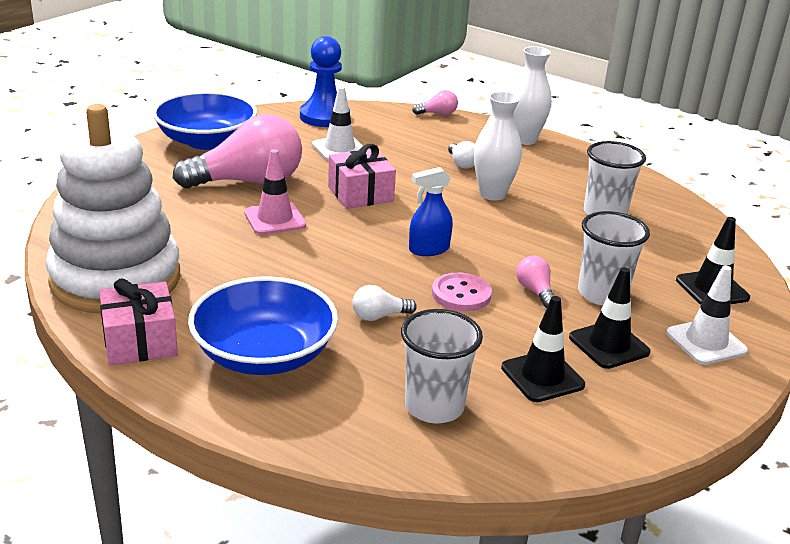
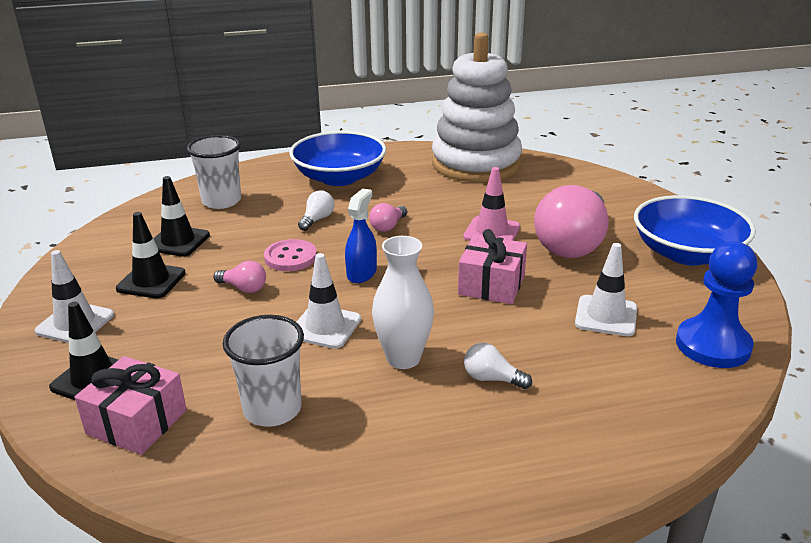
camera: 135 degrees right, 0 degrees up
(140, 341) = (401, 154): pink gift -> pink gift (137, 422)
(438, 114) = (664, 447): pink light bulb -> pink light bulb (388, 226)
(513, 233) = (325, 327): none -> white traffic cone
(524, 140) = (508, 480): white vase -> none
(602, 294) = (190, 316): white cup -> none

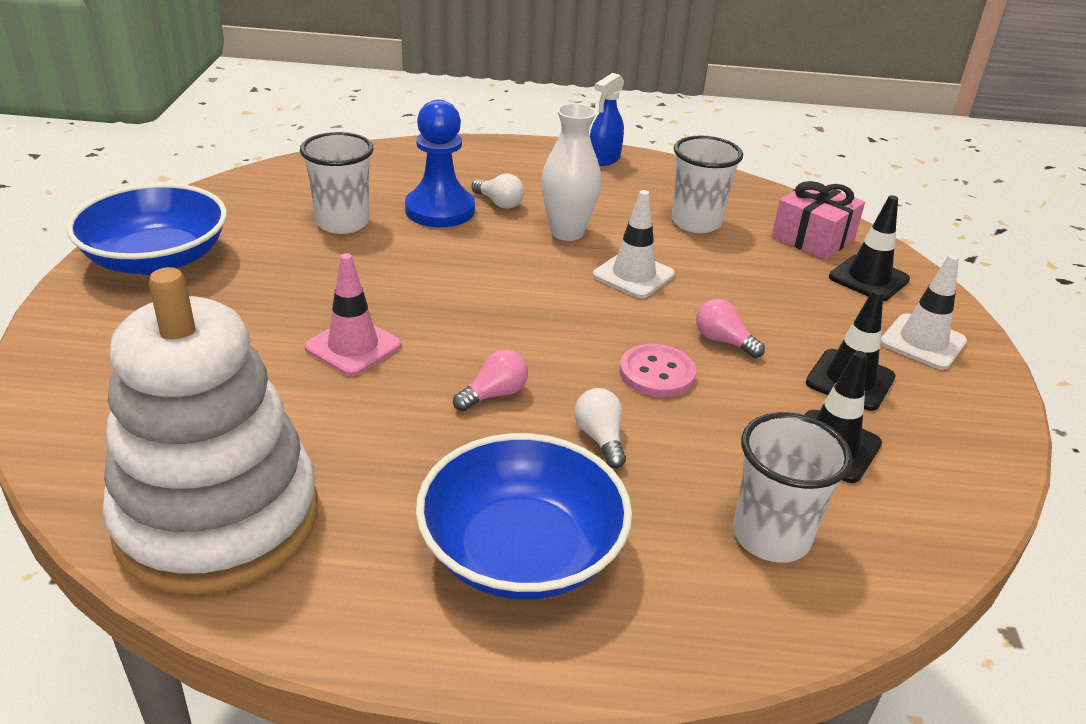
camera: 165 degrees left, 5 degrees up
(317, 219) = (600, 438): white light bulb -> white light bulb turned 120 degrees clockwise
(362, 273) = (568, 326): blue spray bottle -> blue spray bottle (604, 159)
(491, 285) = (424, 277): pink gift -> none
(572, 243) = (270, 303): pink light bulb -> none
(606, 316) = (342, 223): white traffic cone -> white cup
(713, 345) = (283, 183): blue pawn -> blue pawn (440, 210)

